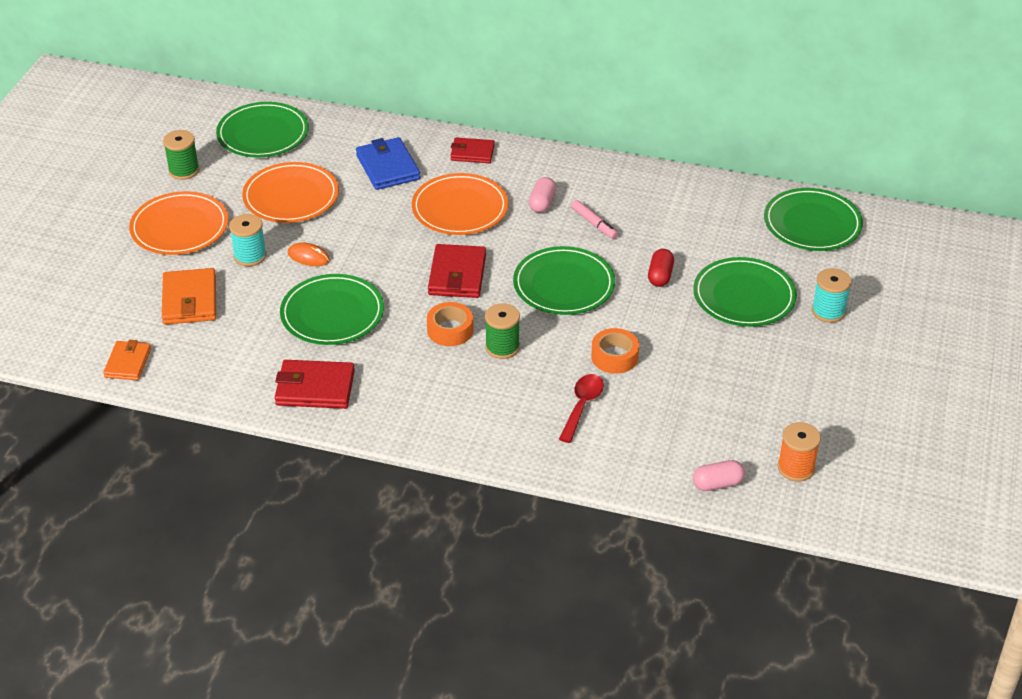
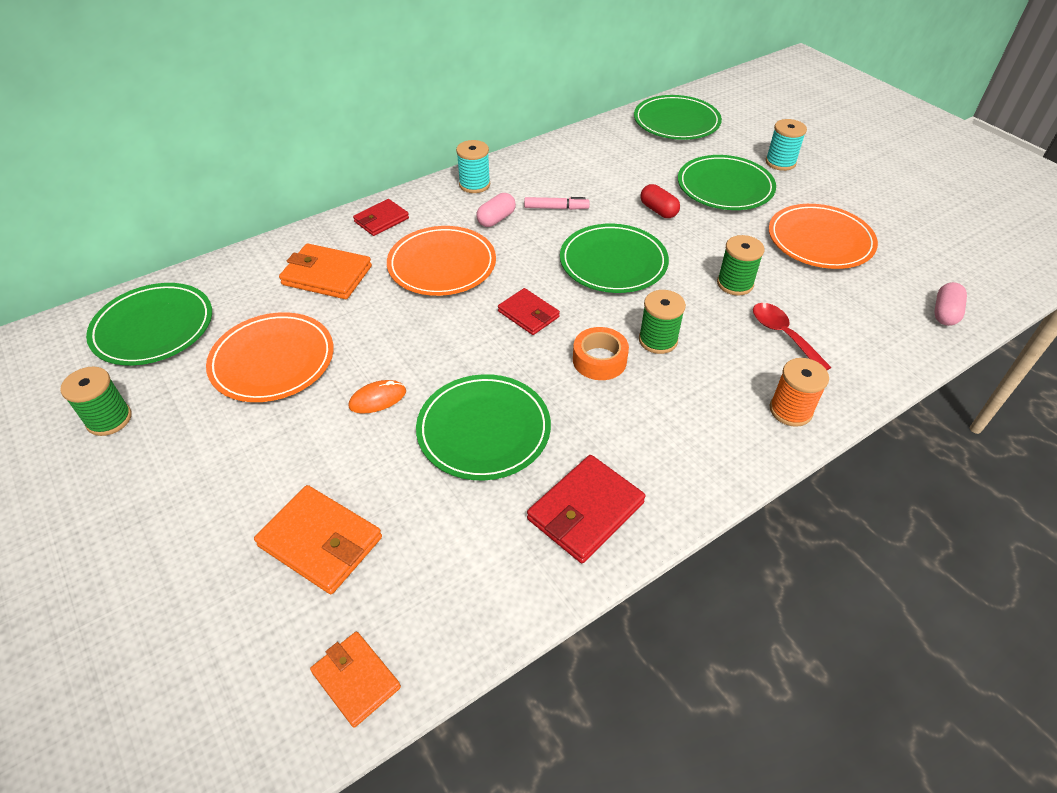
camera: 50 degrees left, 5 degrees up
(180, 227) = (191, 478): orange plate -> orange plate (820, 240)
(250, 256) = (317, 444): turquoise spool -> turquoise spool (474, 184)
(387, 167) = (327, 275): blue wallet -> orange wallet
(457, 275) = (528, 314): red wallet -> red wallet, size x0.66
(542, 203) = (496, 219): pink capsule -> pink capsule turned 75 degrees clockwise
(614, 357) = (735, 284): orange tape -> green spool
(796, 468) = (952, 265): orange spool -> orange spool (790, 410)

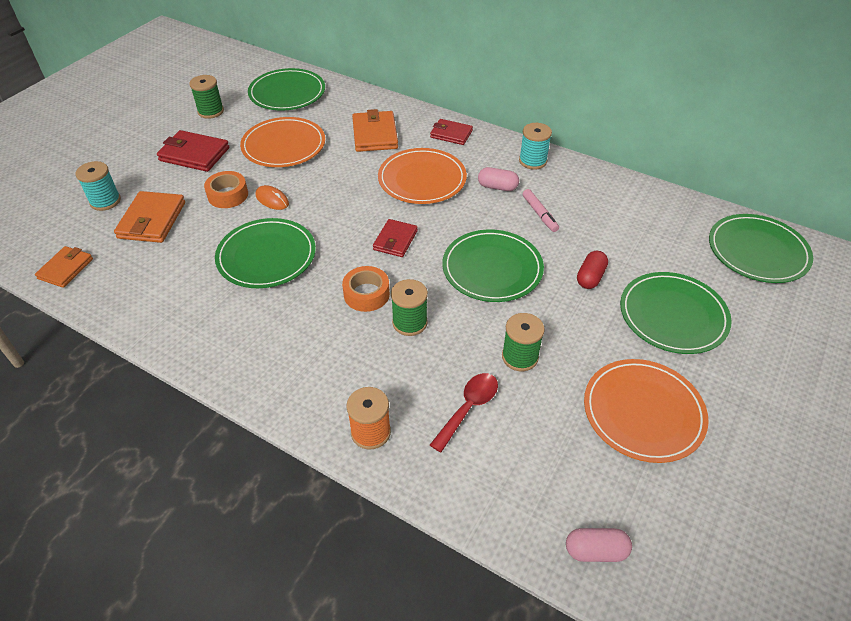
camera: 65 degrees right, 0 degrees up
(332, 442) = (228, 195): none -> orange tape
(586, 511) = (213, 329): red wallet -> red wallet (194, 154)
(780, 162) = (763, 351): turquoise spool -> turquoise spool (105, 201)

